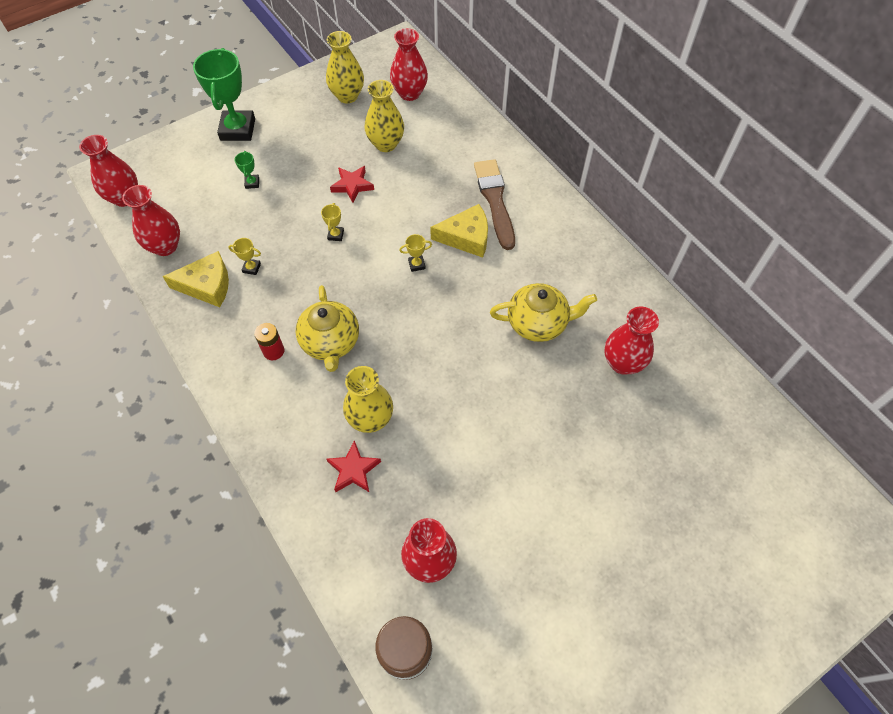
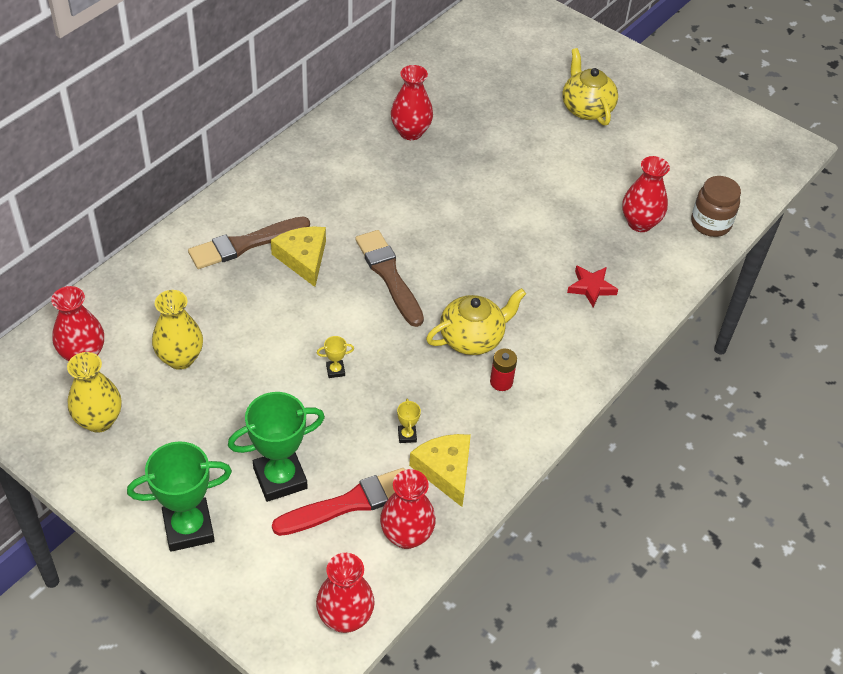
camera: 110 degrees left, 10 degrees down
(210, 219) = (350, 503): none -> red brush
(252, 183) = (280, 478): green trophy -> green trophy, size x2.40
(352, 185) = (257, 374): red star -> none
(370, 419) = (539, 287): yellow vase -> none
(416, 264) = (352, 291): yellow trophy -> none
(427, 296) = (389, 275): none -> brown brush
(538, 323) = (390, 190): yellow teapot -> yellow teapot (586, 108)

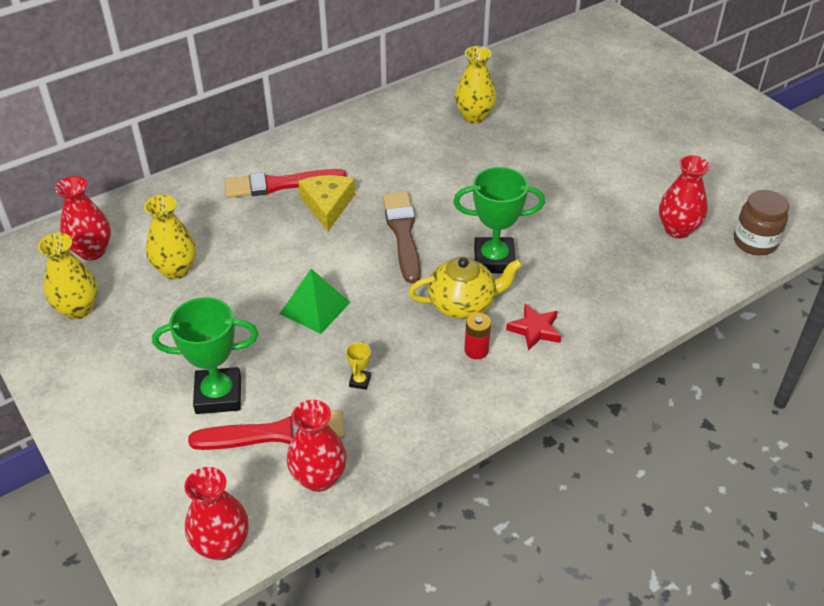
camera: 20 degrees right, 5 degrees down
(188, 528) = (111, 422): green trophy -> green trophy (494, 260)
(245, 244) = (279, 184): brown brush -> red brush
(335, 370) = (315, 308): yellow trophy -> green pyramid
(410, 132) = (474, 116): red vase -> yellow vase
(445, 470) = (385, 423): yellow cheese -> none
(586, 108) = (656, 121): yellow teapot -> none
(591, 287) = (604, 280): red star -> red star (534, 330)

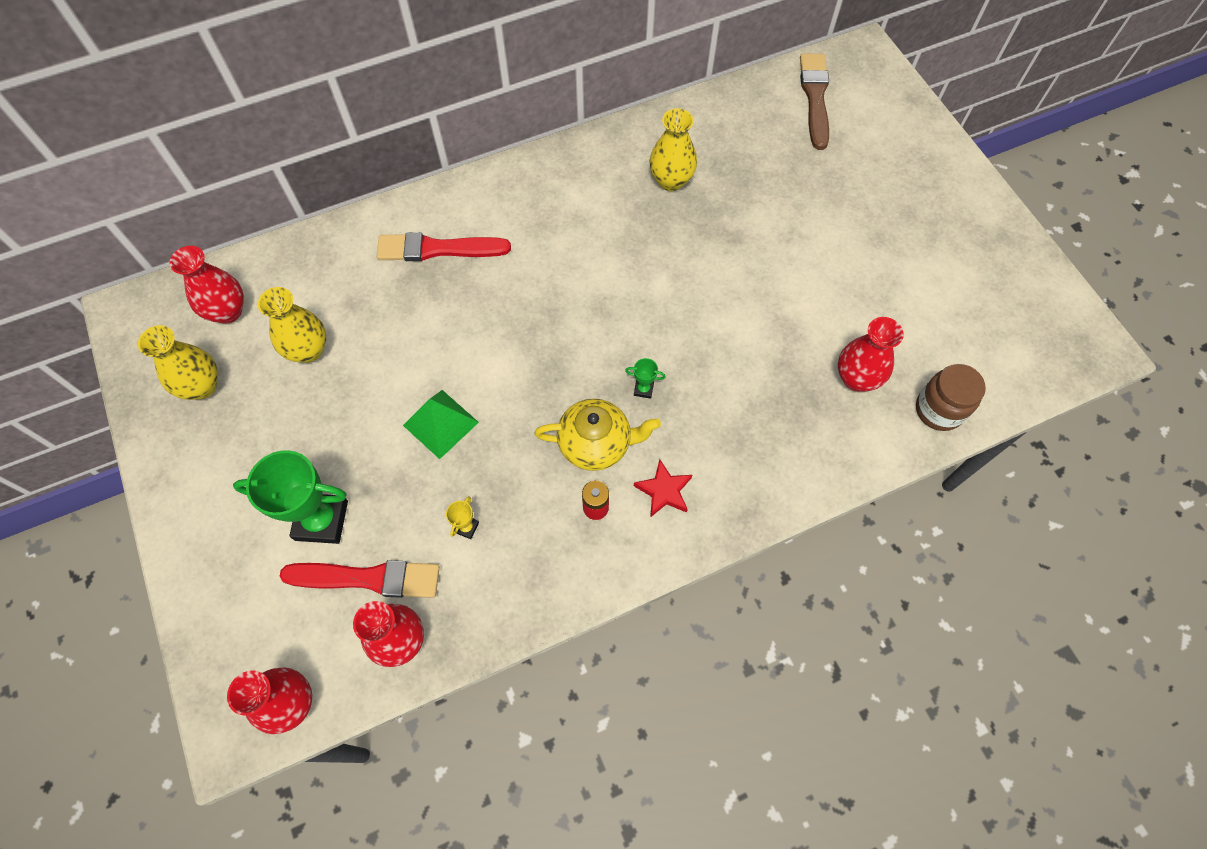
camera: 10 degrees right, 20 degrees up
(327, 205) = (482, 286): yellow cheese -> none
(402, 233) = (554, 337): brown brush -> brown brush (815, 97)
(494, 260) = (643, 389): green trophy -> green trophy, size x0.42

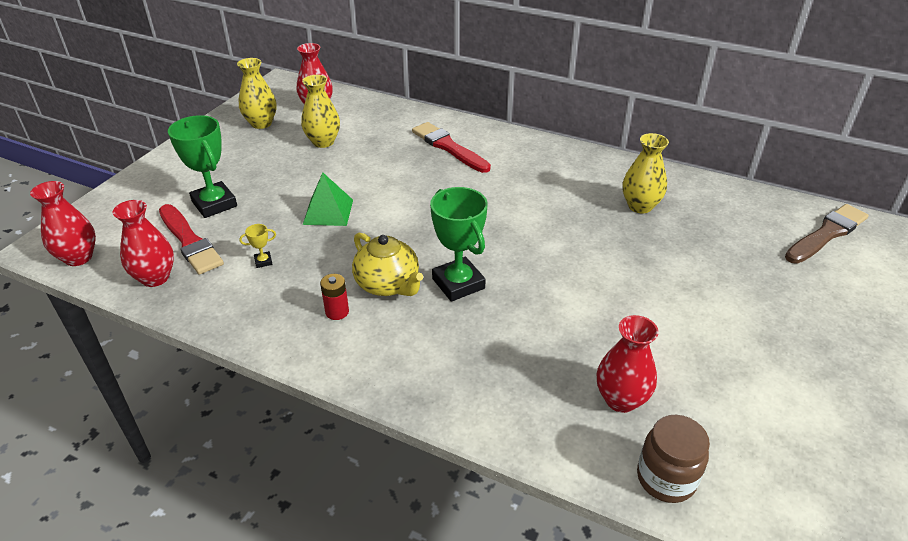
camera: 50 degrees right, 25 degrees down
(643, 389) = (458, 283): green trophy -> green trophy, size x2.40
(664, 491) = (387, 339): red star -> none

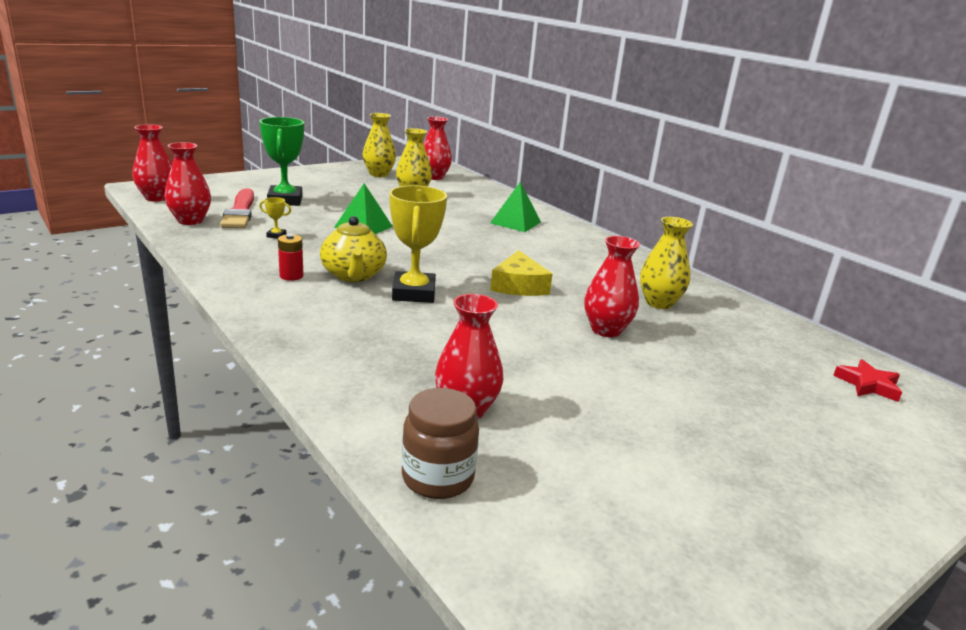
camera: 25 degrees right, 15 degrees down
(448, 147) = (515, 222): red brush -> green pyramid
(458, 283) = (413, 293): green trophy -> yellow trophy
(527, 233) = (518, 285): none -> yellow cheese
(632, 257) = (606, 330): none -> red vase
(826, 234) = (868, 385): brown brush -> red star

